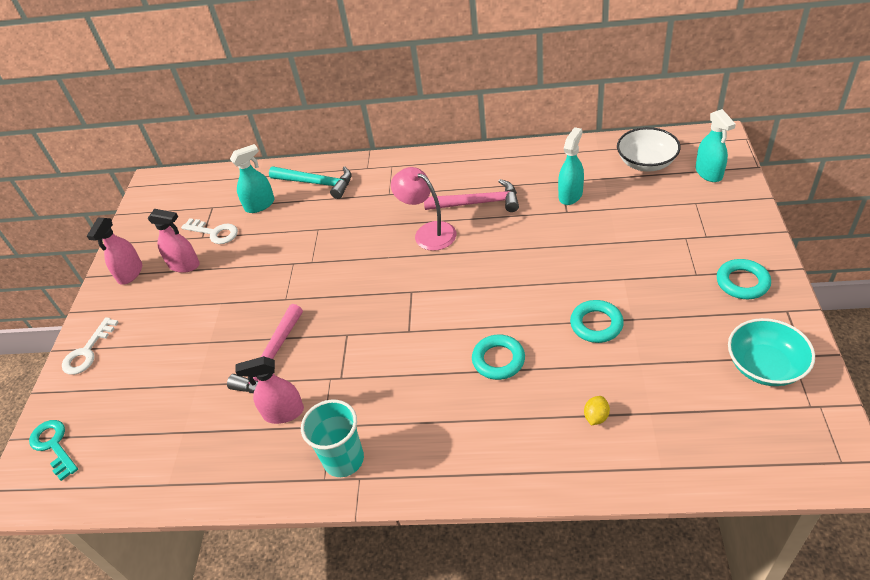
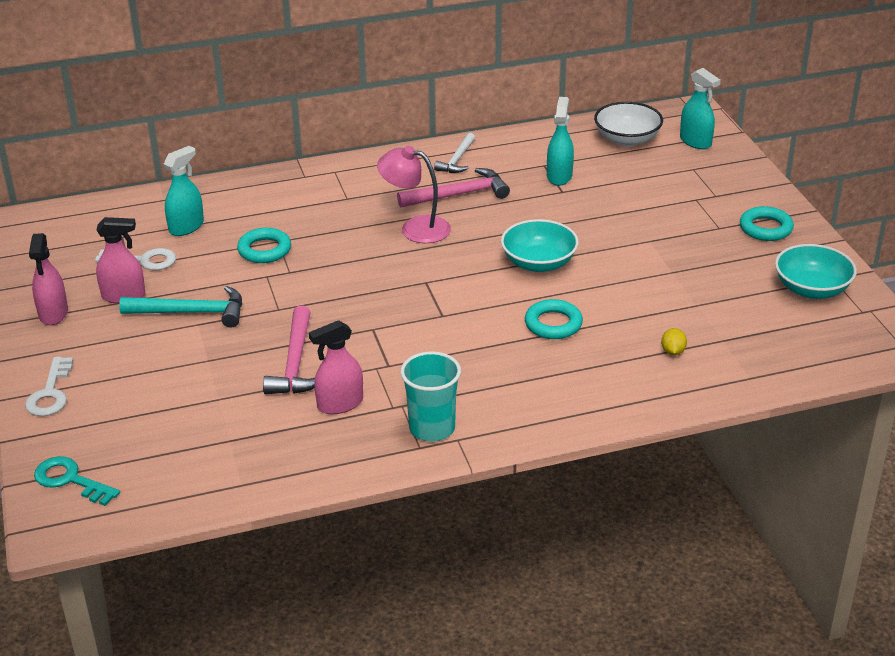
camera: 25 degrees left, 10 degrees down
(317, 183) = (249, 198): turquoise hammer -> turquoise hammer (192, 313)
(491, 167) = (457, 160): none -> white hammer
(514, 287) = (539, 263): none -> turquoise bowl
(596, 324) = (639, 281): turquoise ring -> turquoise ring (264, 250)

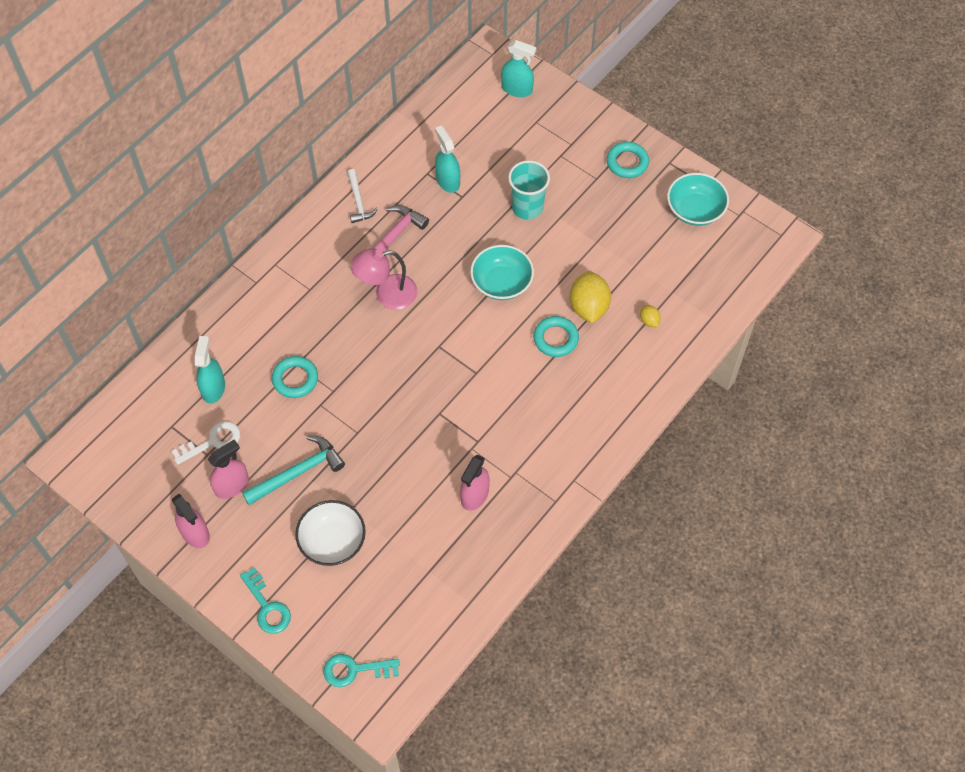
camera: 35 degrees left, 25 degrees up
(50, 393) = (267, 607): white key -> turquoise key
(295, 363) = (414, 477): pink hammer -> none
(432, 428) = (550, 480): turquoise cup -> turquoise cup (527, 207)
(614, 315) = (588, 307): none -> yellow lemon
(627, 139) = (466, 112): white bowl -> white bowl (332, 541)

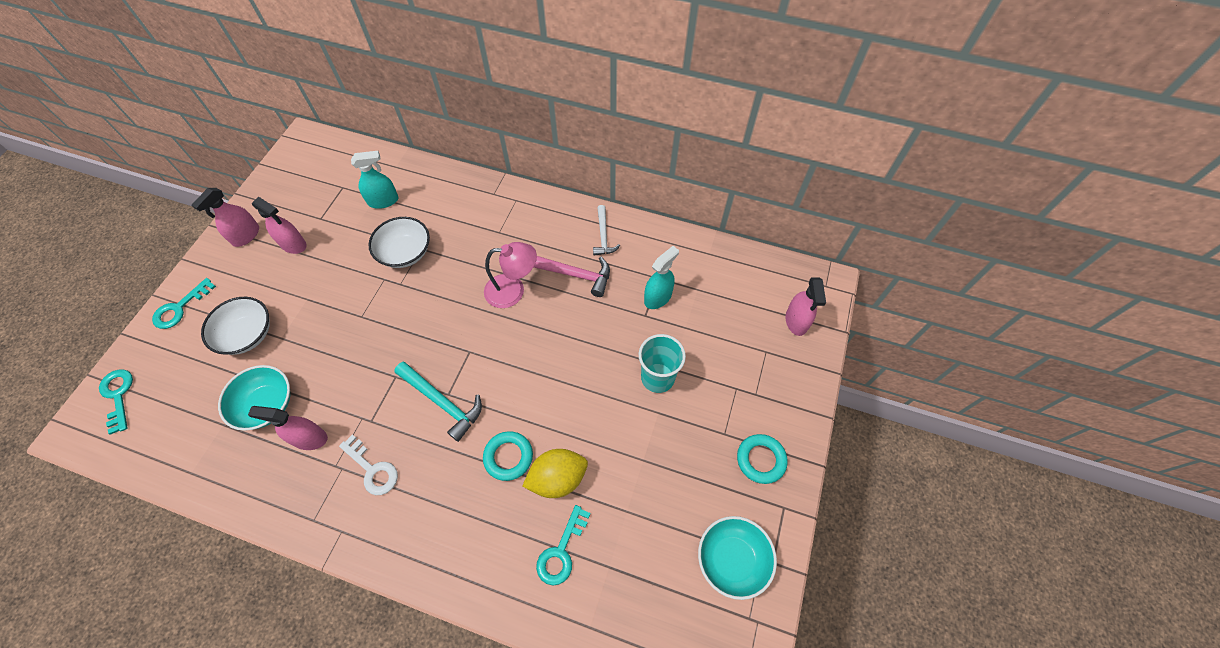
camera: 70 degrees right, 0 degrees up
(212, 441) = (333, 218): white key -> white key (372, 469)
(295, 379) = (405, 252): turquoise ring -> white bowl
(298, 472) = (313, 286): turquoise hammer -> turquoise hammer (443, 403)
(358, 202) = (603, 236): white hammer -> white hammer turned 60 degrees counterclockwise
(387, 294) = (513, 290): pink lamp -> pink lamp turned 120 degrees clockwise
(501, 283) = (558, 383): turquoise bowl -> turquoise bowl (266, 405)
(517, 89) = (796, 321): turquoise spray bottle -> pink spray bottle
(649, 321) = (561, 551): yellow lemon -> turquoise key

